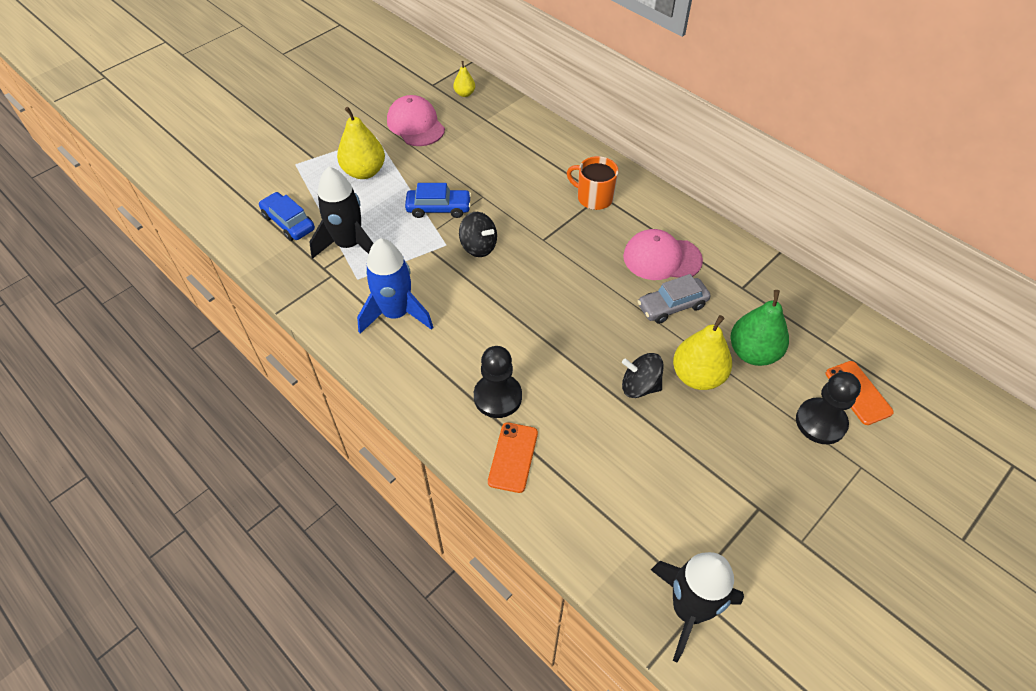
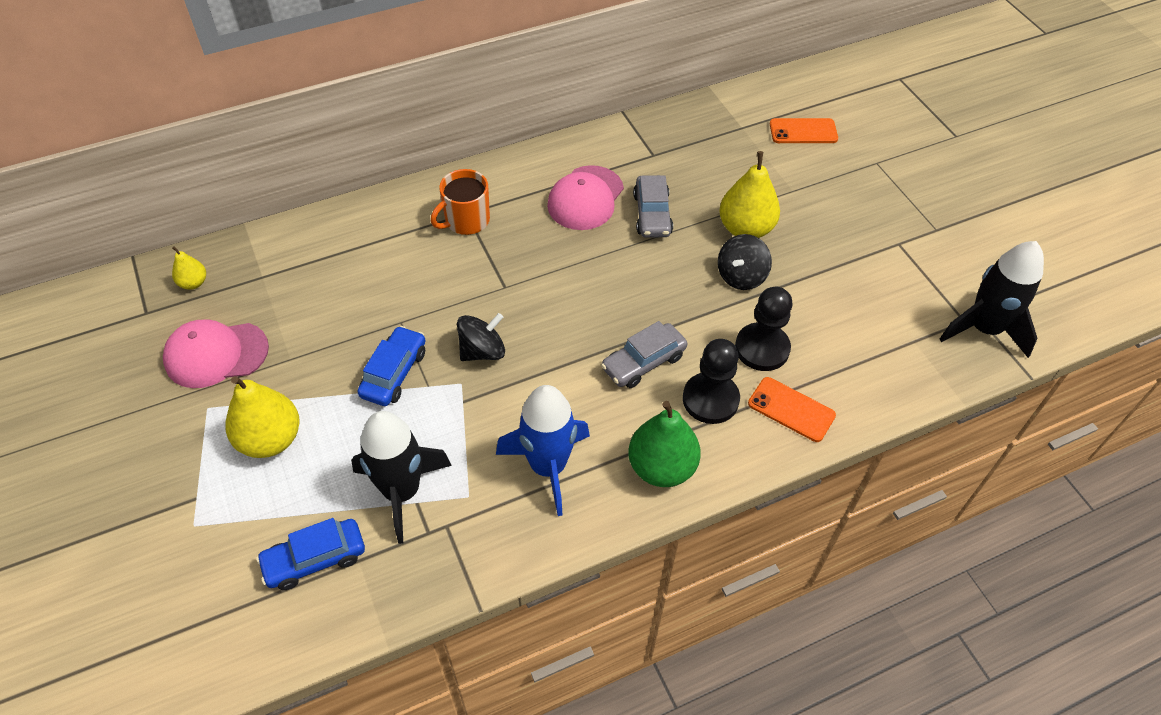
camera: 70 degrees left, 0 degrees up
(514, 343) = (643, 362): none -> grey car
(753, 353) = (734, 179): green pear -> green pear (661, 467)
(820, 422) = (825, 167): black pawn -> black pawn (762, 348)

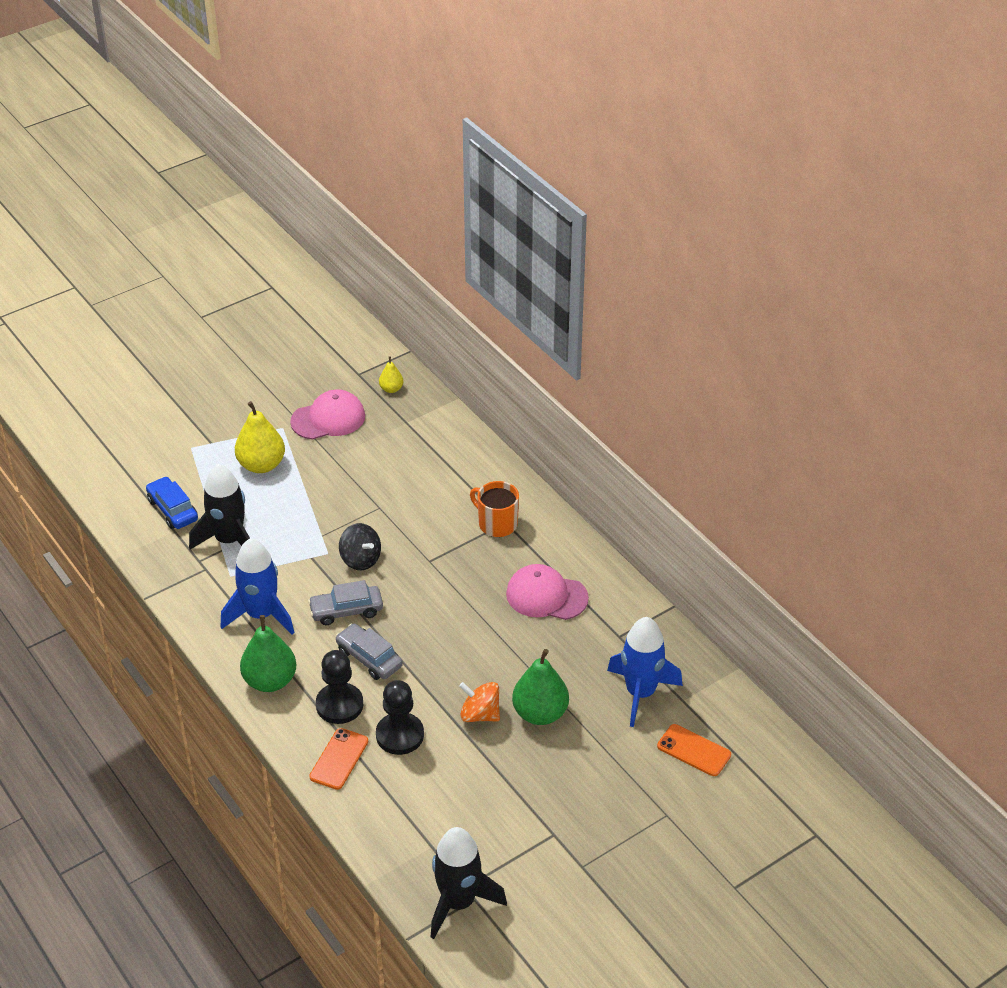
camera: 80 degrees right, 10 degrees down
(216, 354) = (328, 419): pink cap -> pink cap turned 90 degrees clockwise
(394, 373) = (330, 514): blue car -> none
(652, 214) = (539, 644): grey car -> grey car (346, 611)
(729, 153) = (640, 693): none -> blue rocket
(741, 276) = (480, 714): black spinning top -> orange spinning top
(745, 229) = (540, 713): yellow pear -> green pear
(803, 131) = (694, 750): orange phone -> orange phone turned 45 degrees counterclockwise

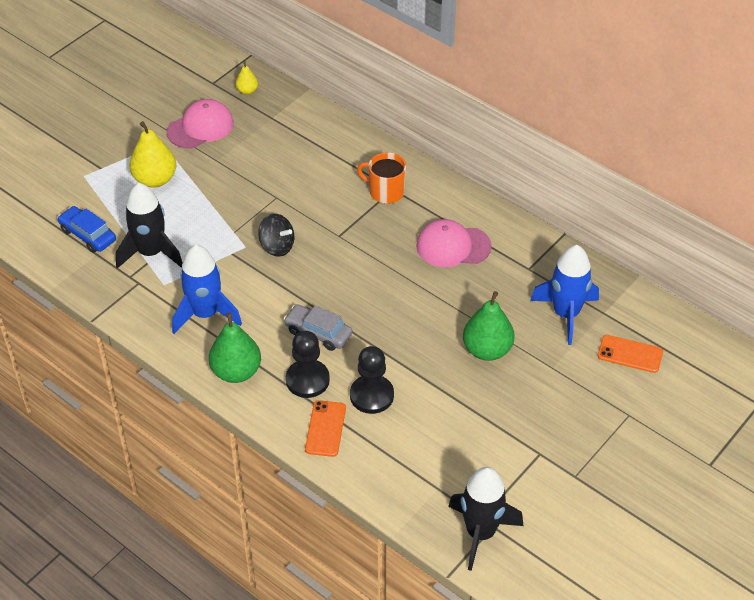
camera: 15 degrees left, 5 degrees up
(346, 611) = (281, 294): grey car -> none
(480, 714) = (435, 362): orange spinning top -> none

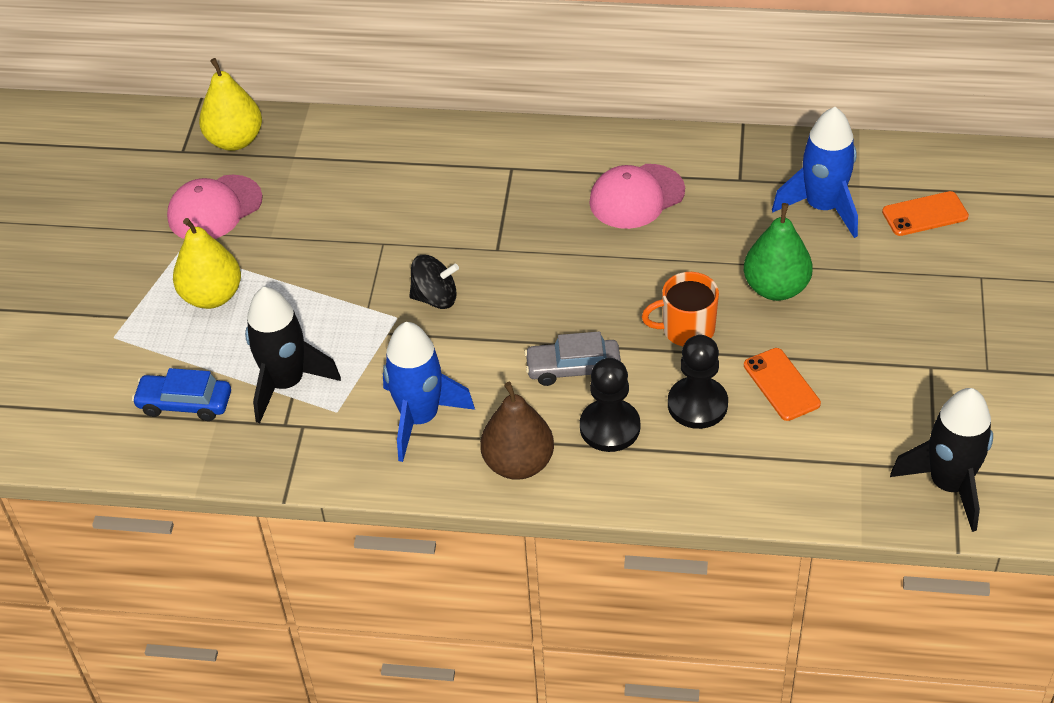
camera: 30 degrees left, 0 degrees up
(200, 127) = (214, 209): pink cap -> pink cap turned 150 degrees counterclockwise
(236, 372) = (518, 463): green pear -> brown pear
(247, 91) = (235, 140): yellow pear -> yellow pear, size x1.94
(325, 428) = (680, 469): orange phone -> orange phone (781, 384)
(385, 191) = (506, 175): orange mug -> orange mug (686, 329)

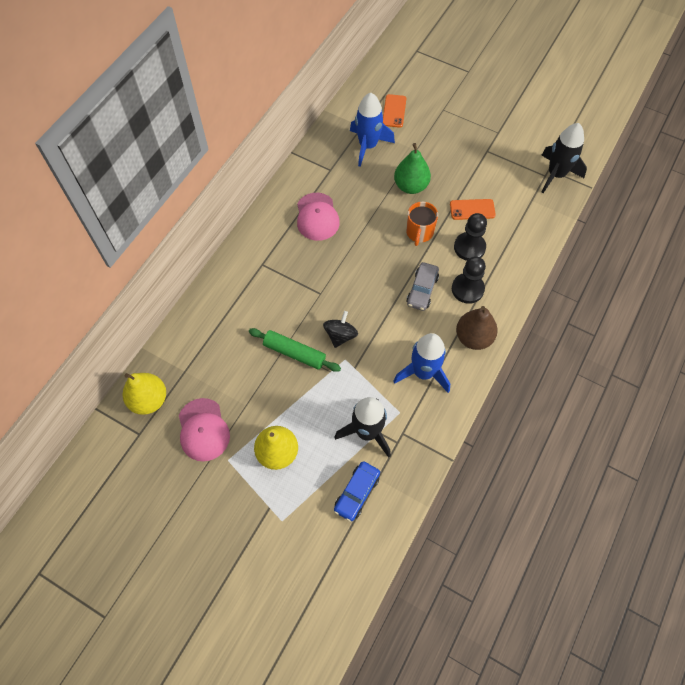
camera: 70 degrees left, 15 degrees up
(378, 257) = (294, 353): none -> green rolling pin

